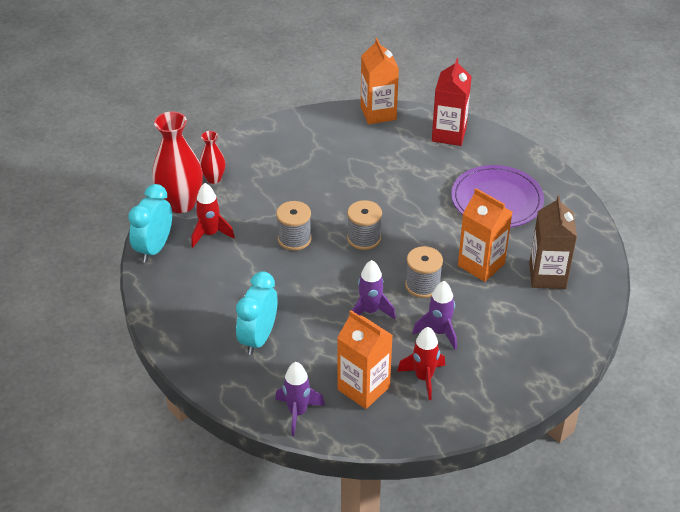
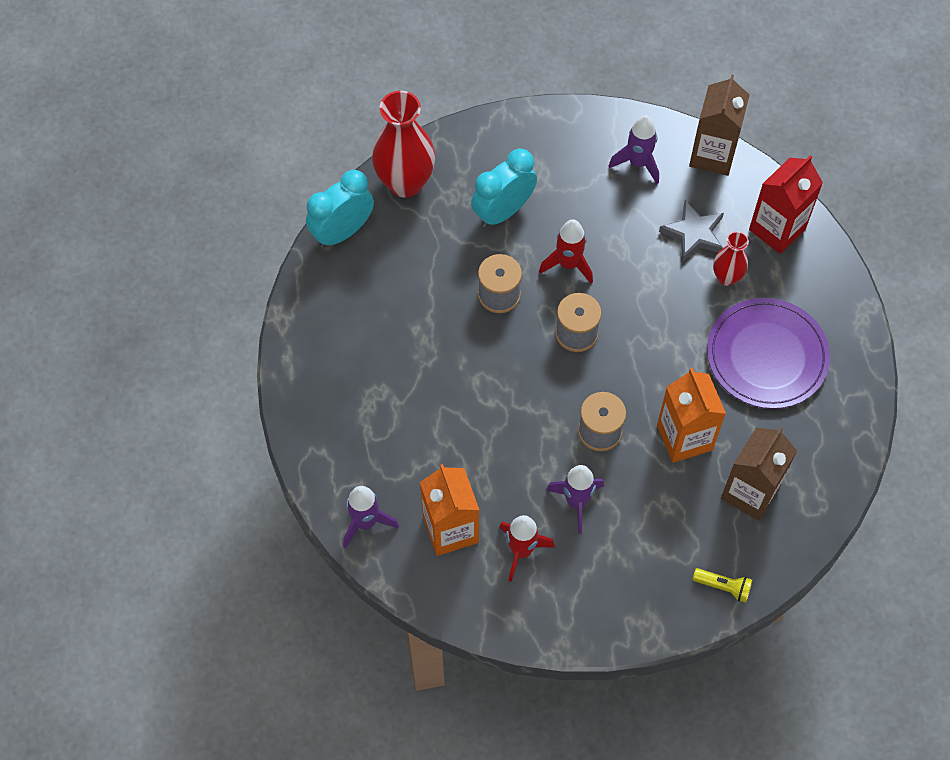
camera: 30 degrees right, 20 degrees up
(210, 234) = (412, 242): red rocket -> red rocket (568, 264)
(213, 178) = (461, 163): red vase -> red vase (726, 277)
(258, 338) = (381, 408): turquoise clock -> turquoise clock (503, 211)
(370, 311) = (520, 436): purple rocket -> purple rocket (638, 163)
(378, 113) = (712, 155): orange carton -> brown carton
(398, 156) = (694, 233): none -> grey star
(574, 336) = (723, 587): none -> yellow flashlight

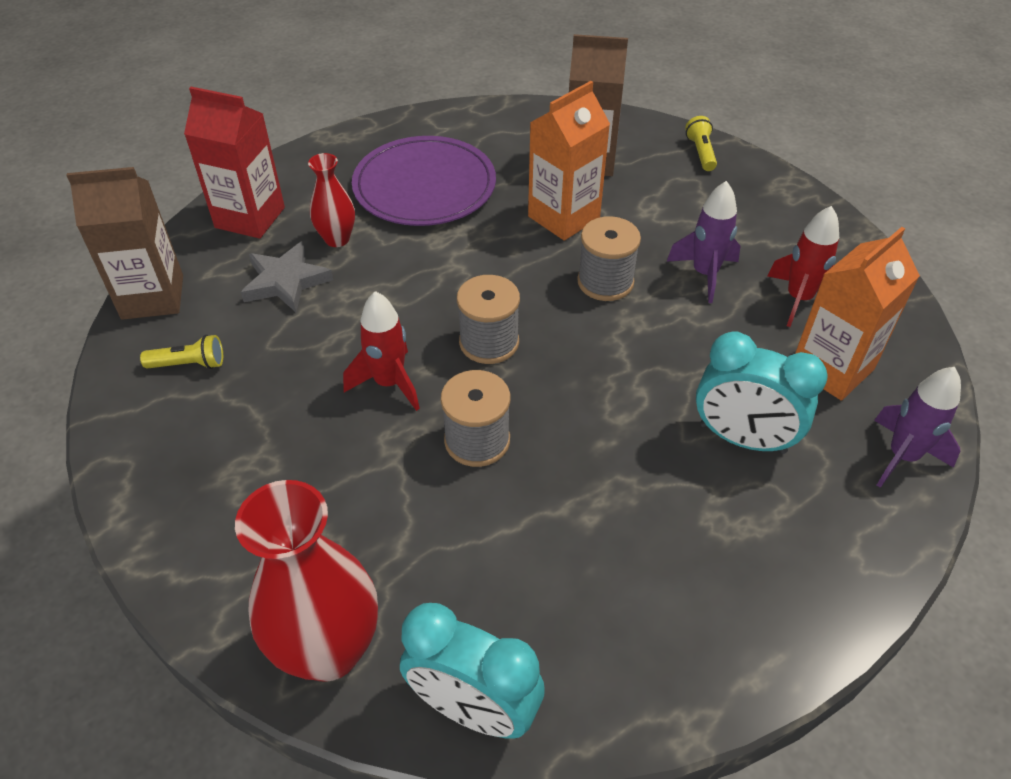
camera: 115 degrees left, 15 degrees down
(503, 211) = (332, 488): turquoise clock -> turquoise clock (742, 439)
(638, 163) = (189, 364): purple rocket -> yellow flashlight

